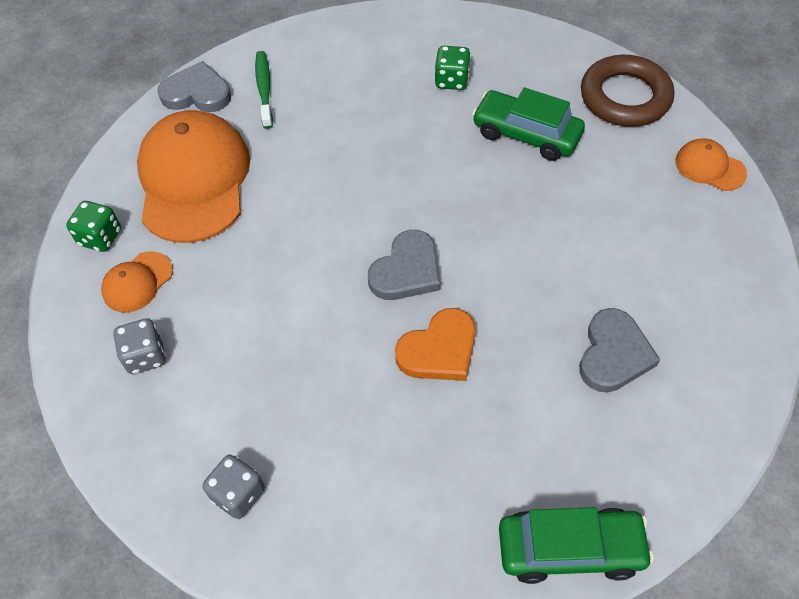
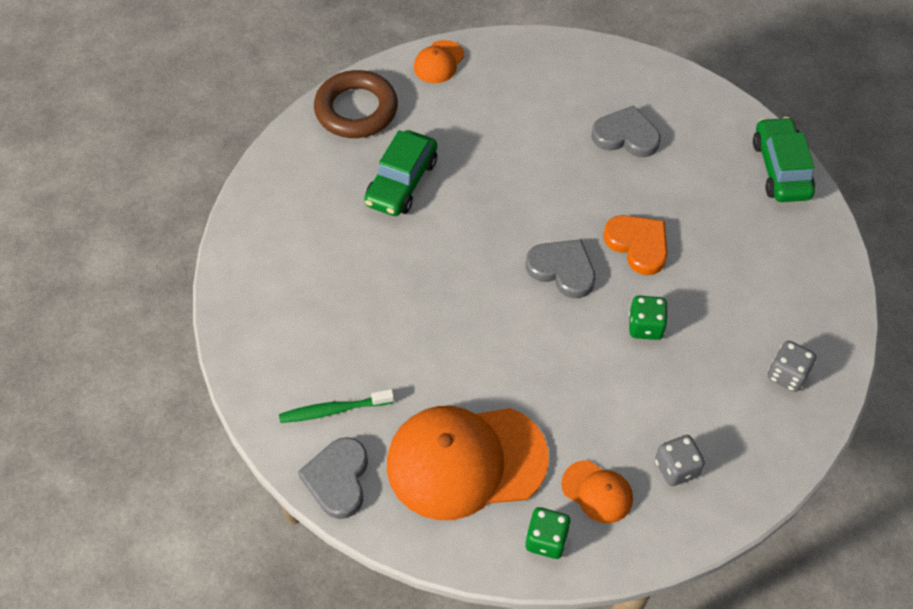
camera: 95 degrees left, 0 degrees up
(452, 80) = (328, 240): green dice -> green dice (645, 326)

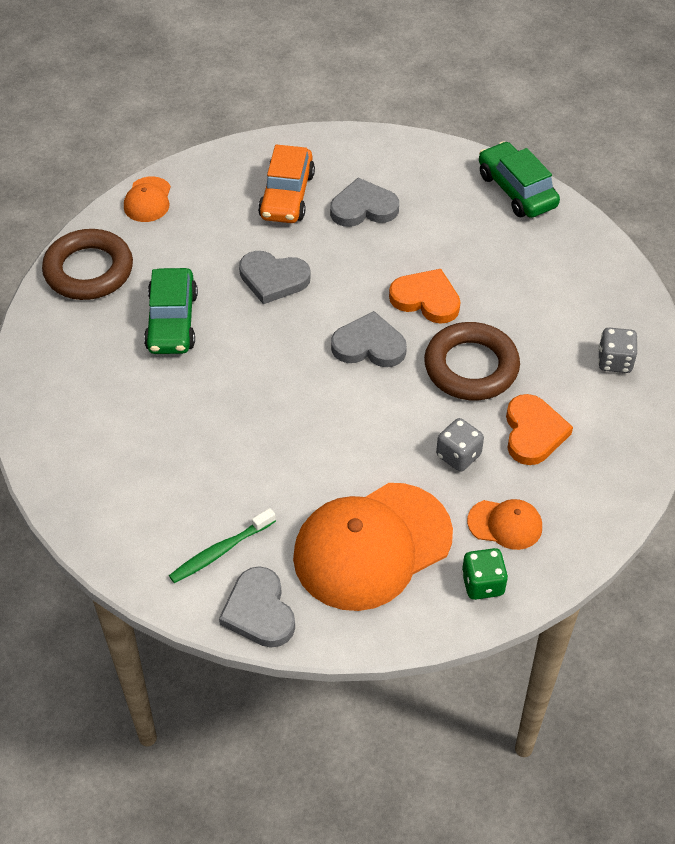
camera: 25 degrees left, 5 degrees down
(509, 175) = (273, 279): none -> grey heart
(562, 100) = (287, 195): none -> orange car
(645, 326) = (471, 367): green dice -> brown ring
(670, 414) = (533, 433): none -> orange heart
(676, 468) = (563, 476): grey dice -> grey dice (458, 455)

